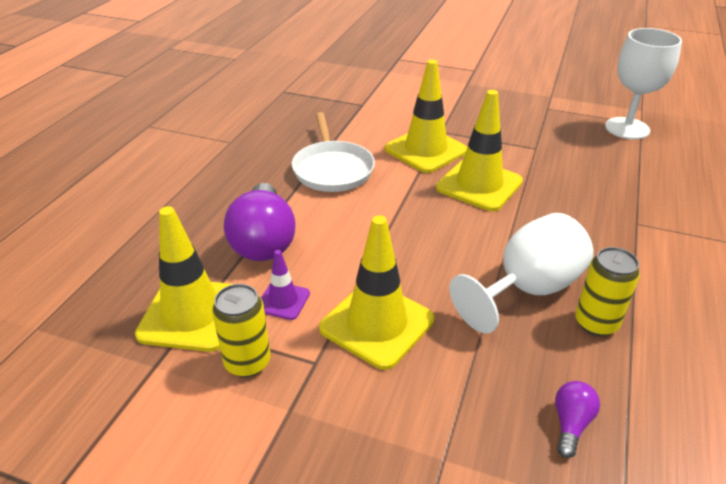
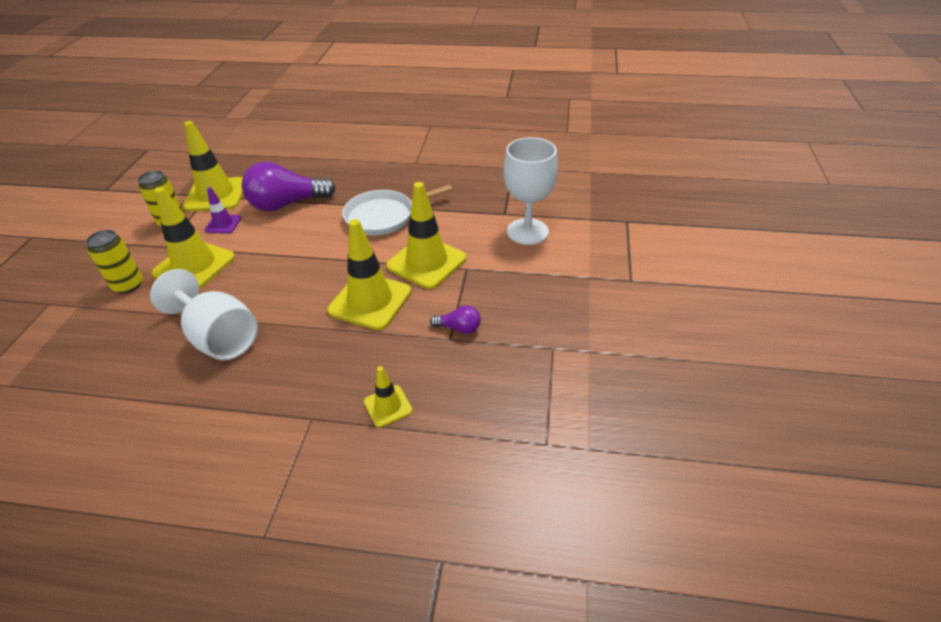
camera: 80 degrees right, 5 degrees up
(571, 424) = (82, 362): purple light bulb -> purple light bulb (459, 328)
(596, 323) = (173, 379): yellow can -> yellow can (128, 285)
(616, 183) = (388, 406): none -> yellow traffic cone
(627, 128) = (524, 426): white goblet -> white goblet (527, 231)

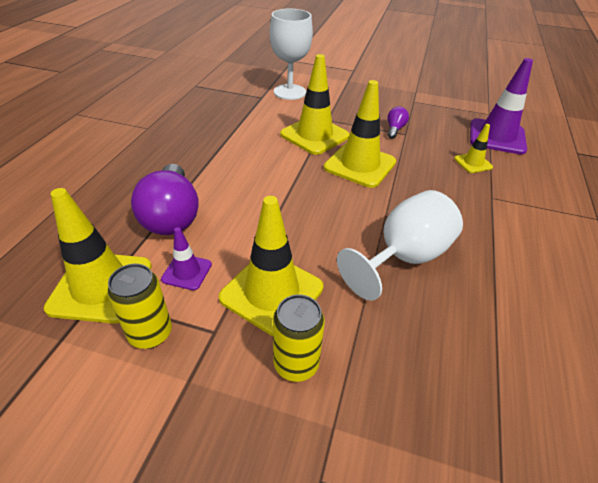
camera: 85 degrees left, 0 degrees up
(383, 216) = (235, 152): white pan -> none
(467, 444) = (497, 137): none -> purple traffic cone

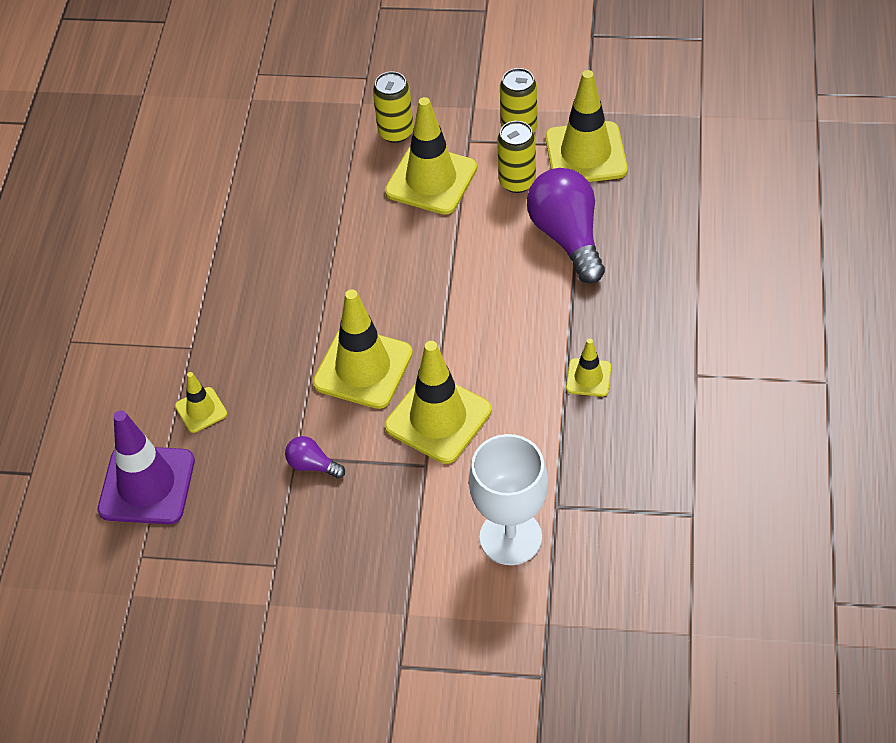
camera: 175 degrees right, 10 degrees up
(187, 272) = (517, 182): purple traffic cone -> yellow can
(212, 137) = (588, 377): none -> yellow traffic cone
(395, 129) = (312, 465): purple light bulb -> purple light bulb turned 105 degrees clockwise
(403, 258) = (307, 240): white goblet -> none

